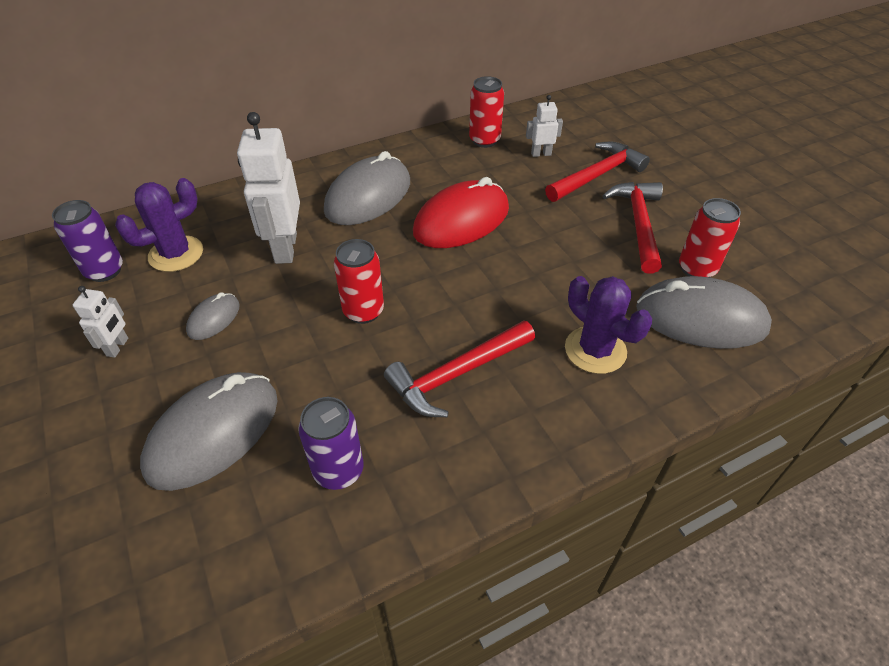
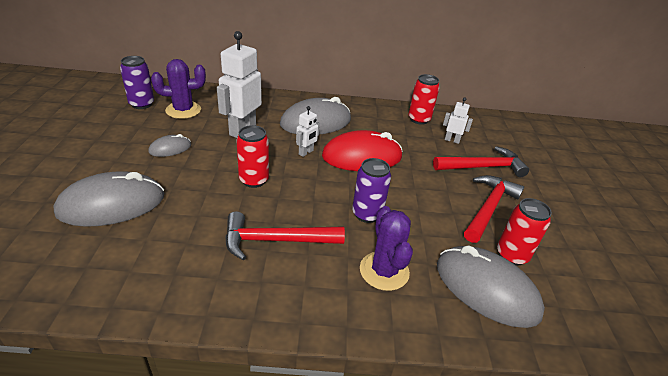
camera: 25 degrees right, 10 degrees down
(118, 347) = (111, 141): white robot -> white robot (306, 152)
(338, 470) = (154, 258): purple can -> purple can (367, 214)

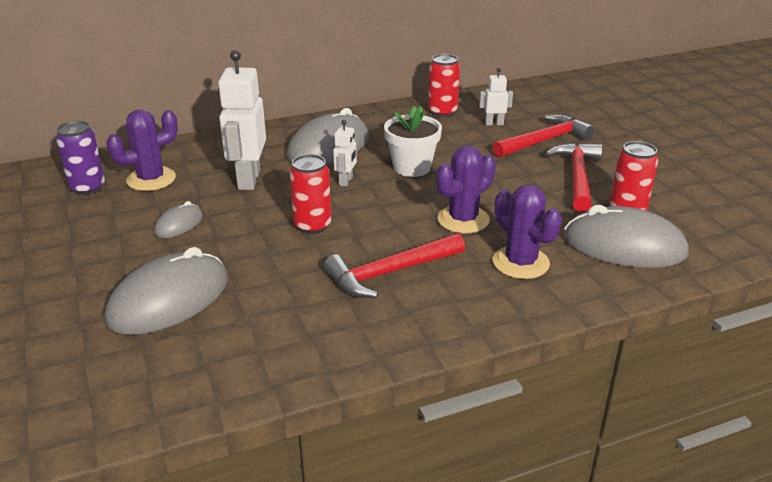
camera: 20 degrees left, 5 degrees down
(362, 157) = (412, 167): red mouse -> white flower pot
(367, 214) = (463, 219): purple can -> purple cactus

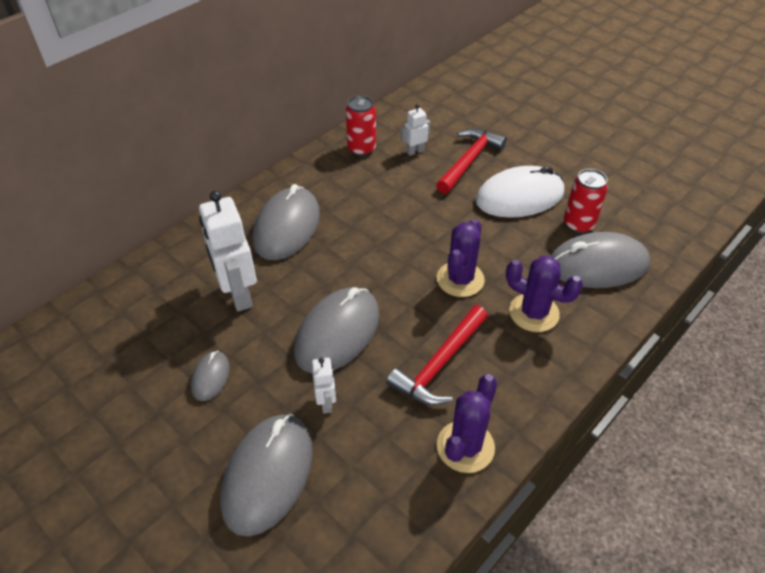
camera: 25 degrees left, 15 degrees up
(87, 188) = (79, 362): purple can -> none
(151, 179) = (139, 327): purple cactus -> purple cactus (465, 446)
(312, 226) = (337, 333): red can -> grey mouse
(346, 181) = (331, 266): white robot -> white robot (326, 403)
(412, 167) = (378, 229): white flower pot -> none
(577, 177) = (519, 197): red hammer -> white mouse

